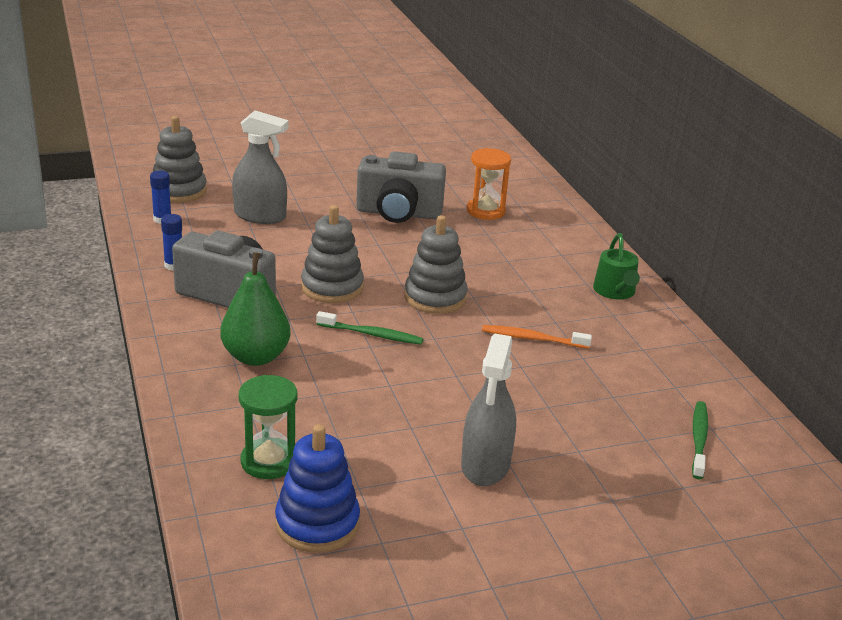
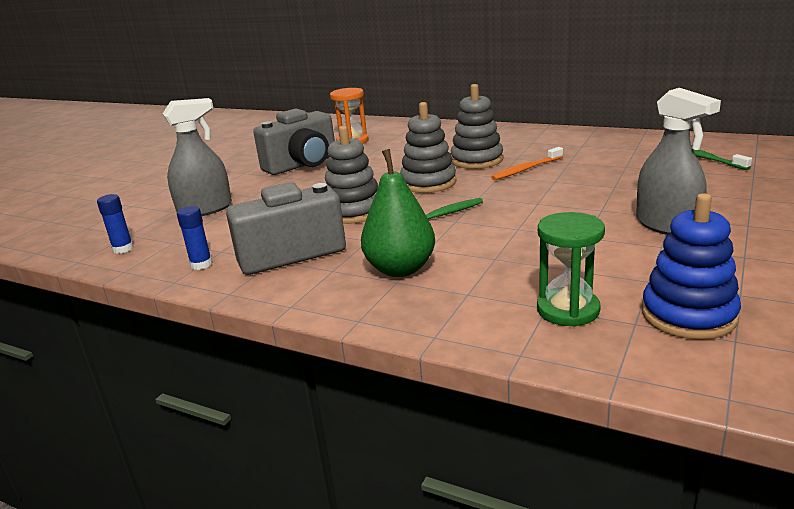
camera: 40 degrees left, 5 degrees down
(179, 191) = (99, 229): grey stacking toy -> grey stacking toy (477, 160)
(615, 291) = (507, 135): green watering can -> none

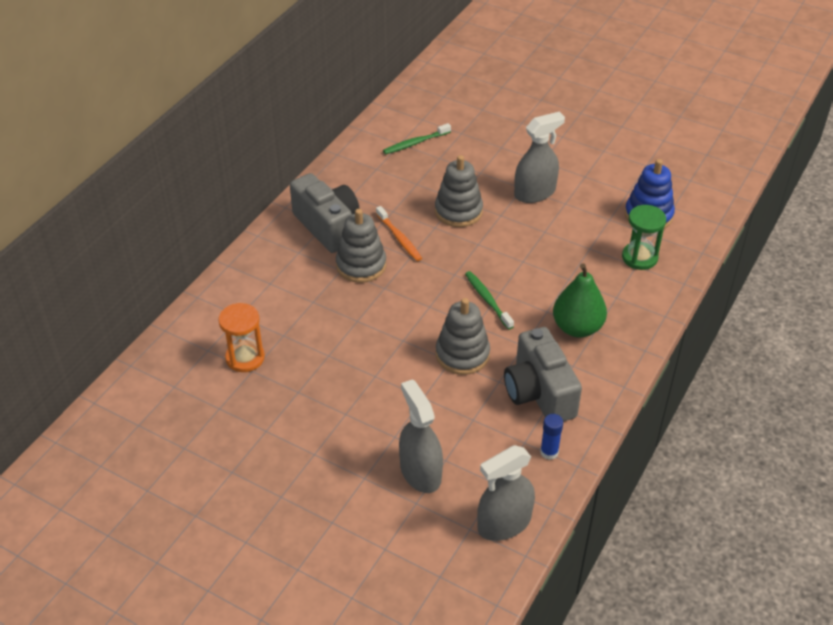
camera: 90 degrees left, 20 degrees up
(123, 249) = (504, 523): blue glue stick -> grey spray bottle
(302, 165) = (311, 400): grey camera -> grey camera (328, 226)
(428, 183) = (409, 302): grey stacking toy -> grey stacking toy (458, 211)

